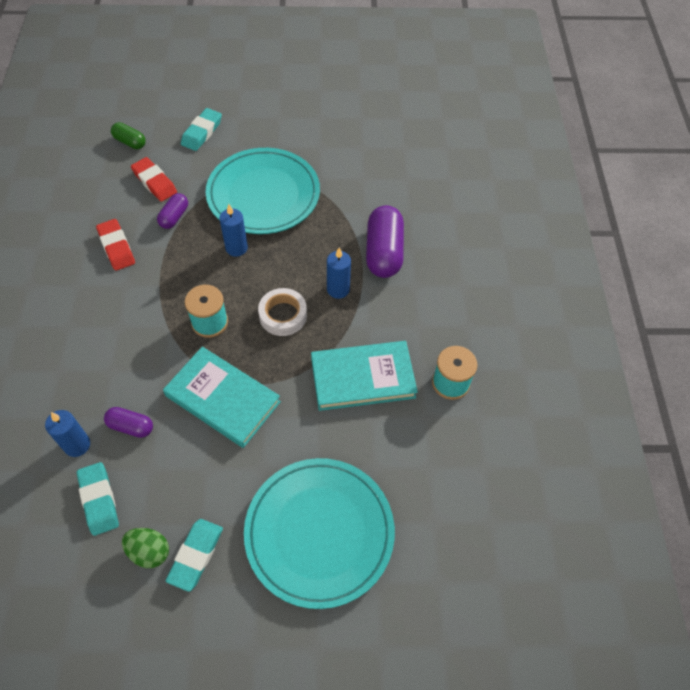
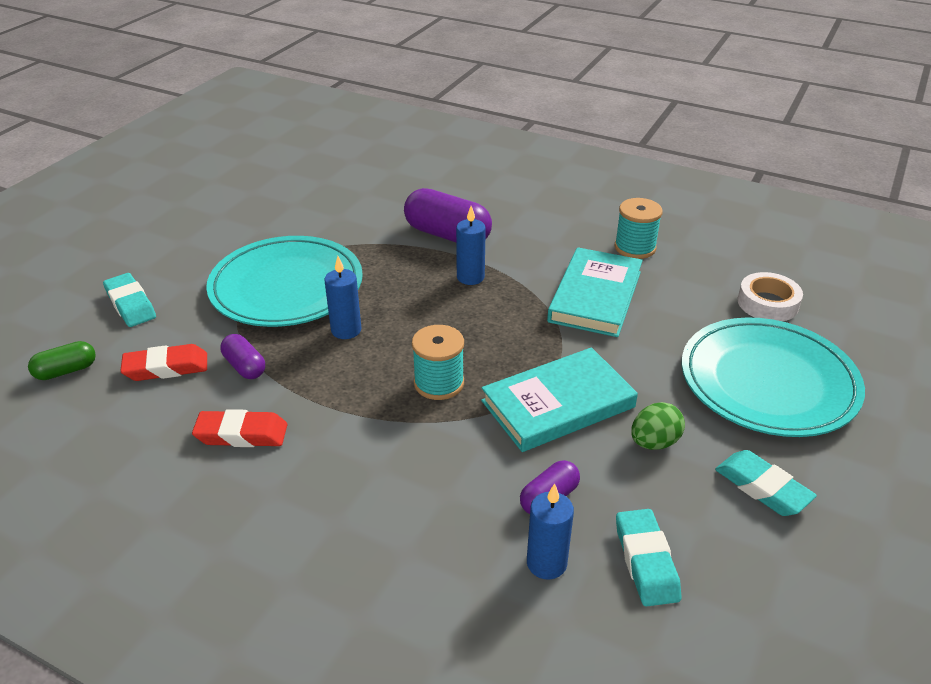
camera: 60 degrees left, 20 degrees down
(99, 500) = (646, 561): turquoise eraser -> turquoise eraser turned 75 degrees clockwise
(149, 552) = (742, 529): green egg -> green egg (654, 442)
(283, 315) = (474, 324): white tape -> white tape (767, 303)

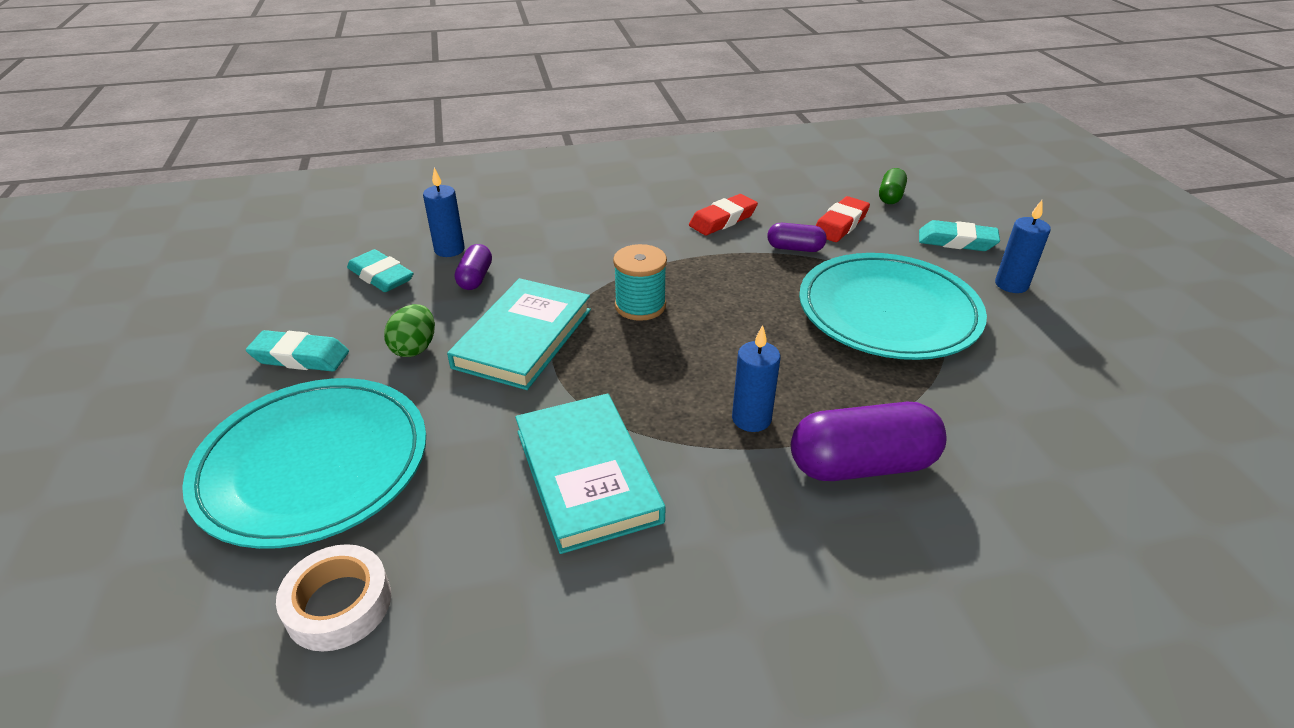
camera: 140 degrees right, 0 degrees up
(346, 330) = (774, 305): blue candle -> blue candle (1011, 285)
(635, 248) = (604, 607): turquoise spool -> none

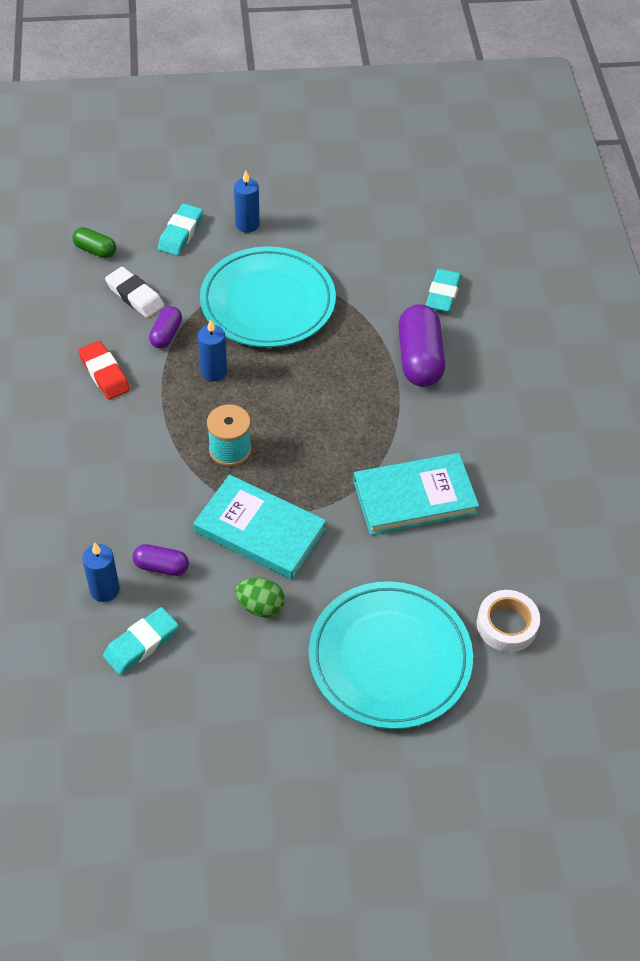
camera: 85 degrees left, 15 degrees up
(300, 357) = (259, 690): turquoise eraser -> turquoise eraser (443, 294)
(751, 419) = (372, 404): blue candle -> blue candle (213, 372)
(840, 224) = (135, 296): red eraser -> white eraser

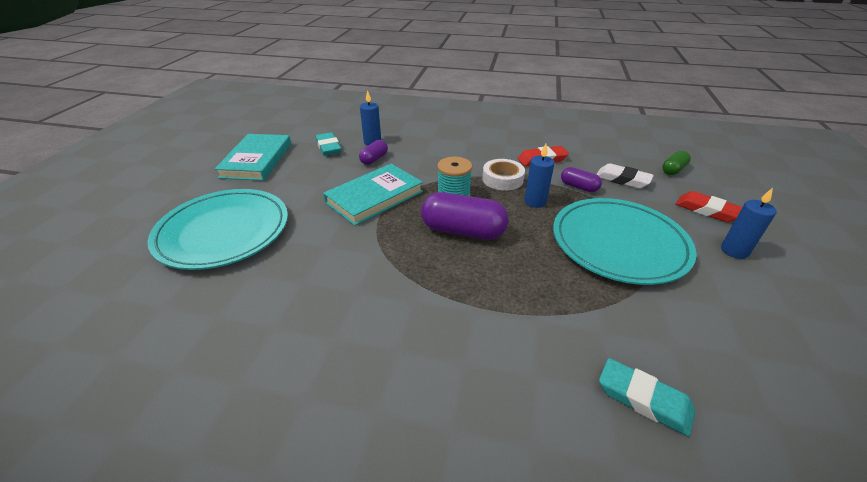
camera: 110 degrees right, 15 degrees down
(135, 296) = (622, 179): white eraser -> white eraser turned 60 degrees clockwise
(180, 233) = (707, 210): turquoise eraser -> red eraser
(260, 606) = (316, 187): green egg -> none
(414, 497) = (350, 283): turquoise book -> turquoise book (257, 160)
(419, 359) = (527, 338): purple capsule -> purple capsule (463, 231)
(506, 625) = (177, 307): white tape -> white tape (502, 179)

